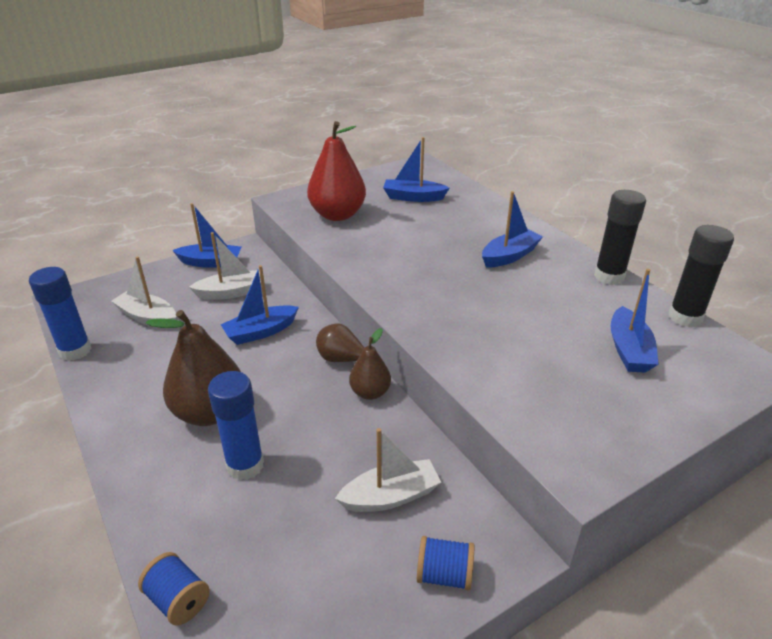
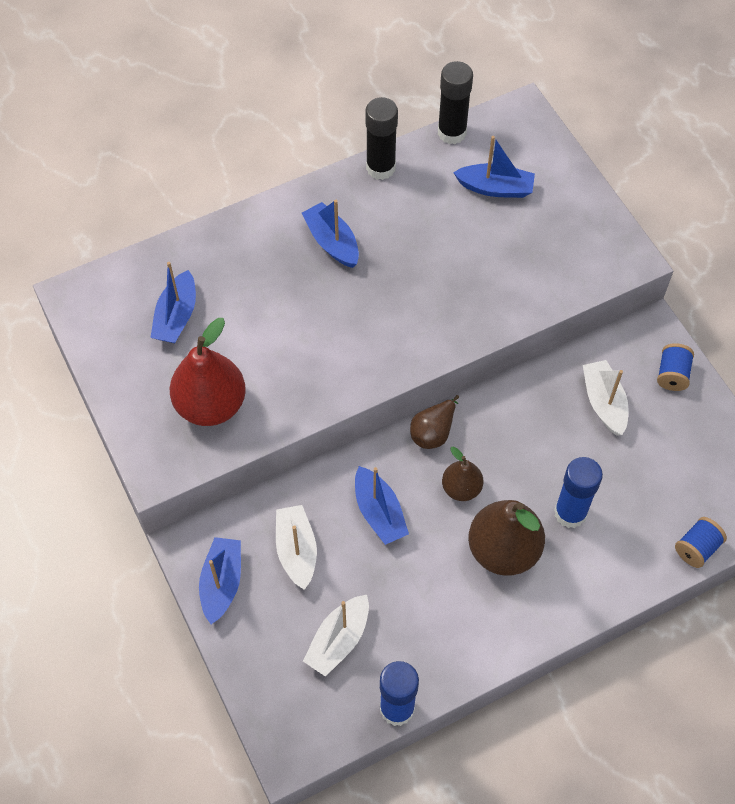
camera: 85 degrees left, 25 degrees up
(370, 392) = (482, 410): brown pear -> brown pear (461, 488)

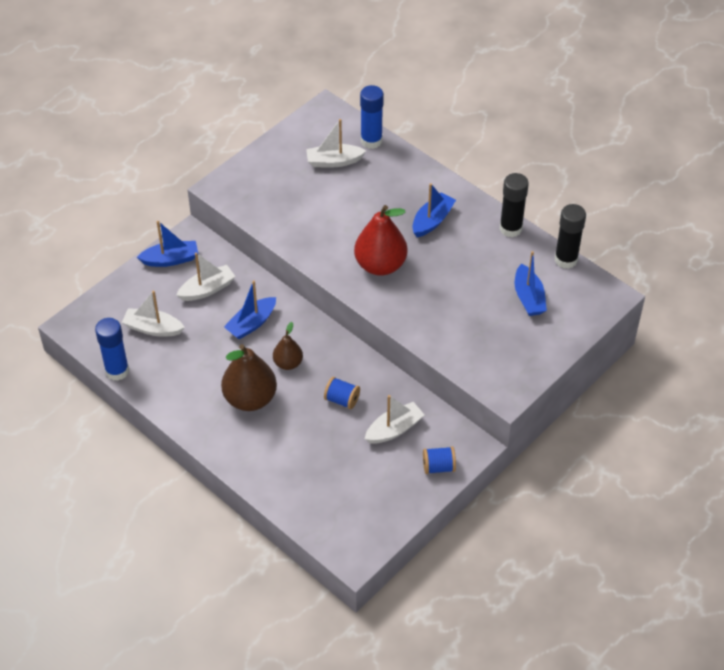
camera: 70 degrees right, 10 degrees down
(176, 316) = (334, 161): blue boat -> white boat
(211, 405) = (276, 198): red pear -> red pear (380, 265)
(433, 432) = (325, 336): brown pear -> none
(570, 513) = (294, 430): blue glue stick -> blue glue stick (371, 141)
(696, 548) = (296, 513): blue spool -> blue spool (342, 400)

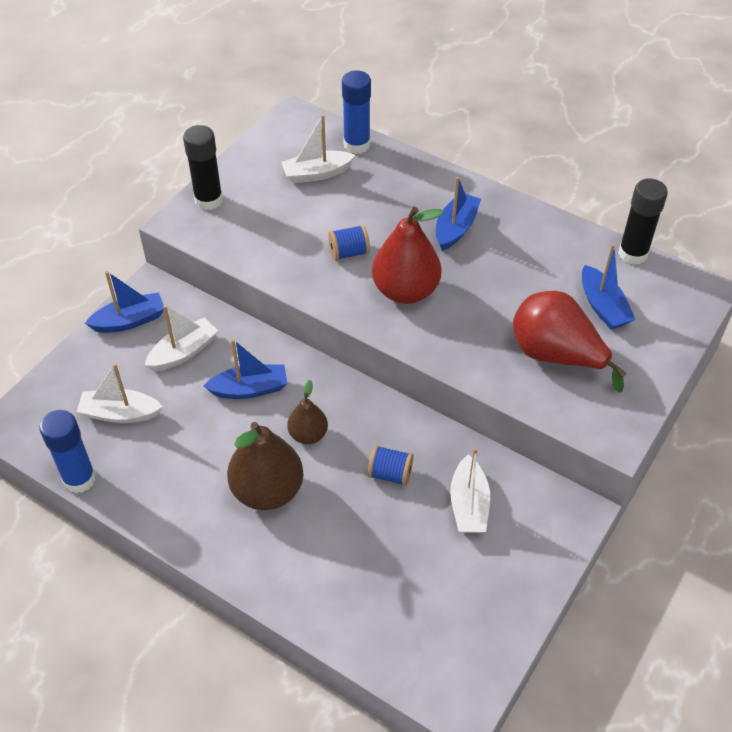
camera: 10 degrees left, 0 degrees up
(251, 324) = (249, 389): blue boat -> blue boat turned 135 degrees counterclockwise
(394, 429) = (468, 504): white boat -> white boat turned 135 degrees clockwise
(438, 467) = (541, 548): blue spool -> blue spool (349, 253)
(481, 330) = (556, 356): none -> red pear
(510, 228) = (554, 225): black glue stick -> black glue stick (208, 200)

